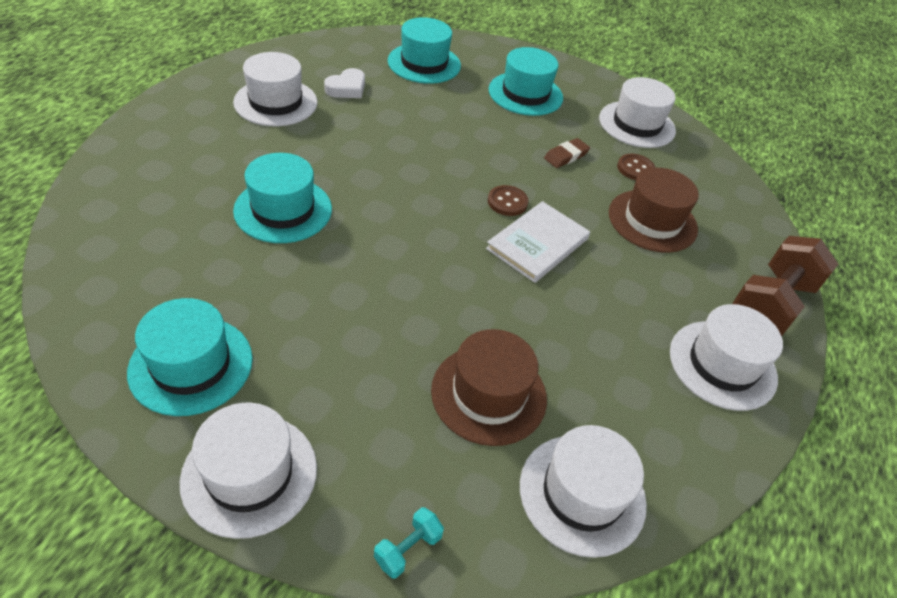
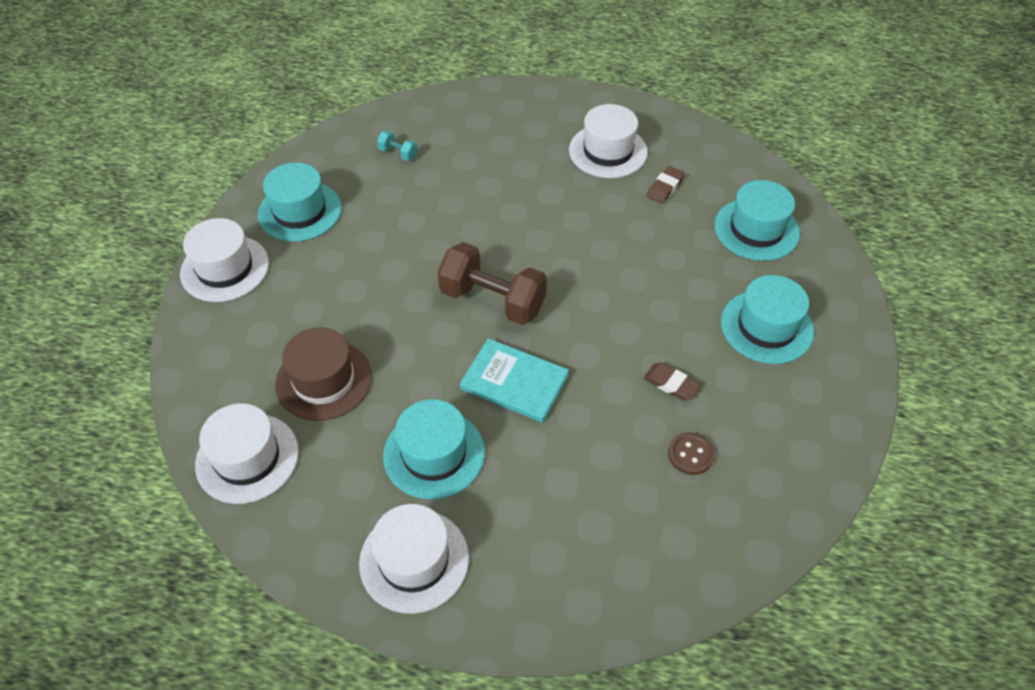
camera: 80 degrees right, 5 degrees up
(283, 210) = (470, 203): turquoise hat -> turquoise hat (434, 454)
(347, 88) = (665, 187): white heart -> brown eraser
(408, 549) = (186, 362): turquoise dumbbell -> turquoise dumbbell (398, 153)
(507, 202) = (563, 347): brown button -> none
(537, 243) = (514, 382): white book -> turquoise book
(637, 124) = (785, 447): white hat -> none
(652, 221) = (603, 480): brown hat -> none
(771, 304) = (521, 611): brown dumbbell -> brown dumbbell (492, 300)

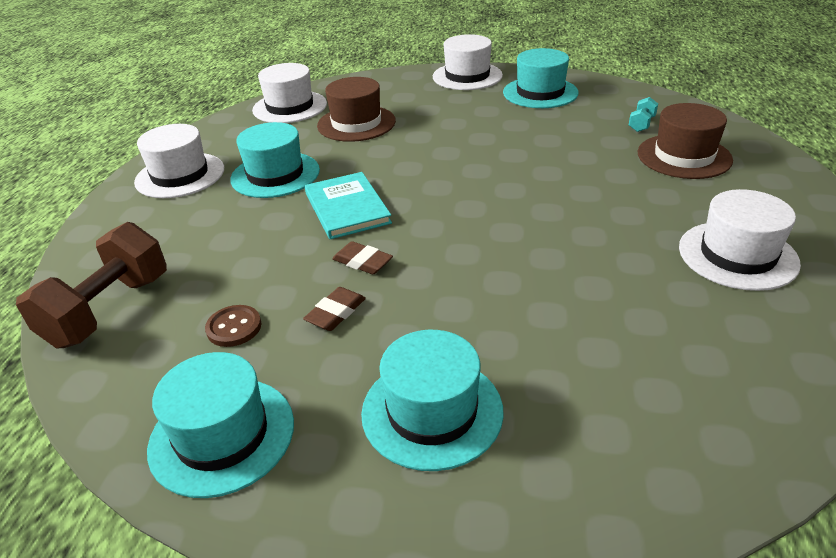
camera: 90 degrees right, 15 degrees down
(465, 142) = (684, 156): none -> brown hat
(492, 300) = (451, 189): brown dumbbell -> brown dumbbell (108, 310)
(514, 382) = (347, 208): turquoise book -> turquoise book turned 45 degrees counterclockwise
(665, 187) = (691, 308): brown eraser -> brown eraser (362, 262)
(756, 229) = (642, 412): turquoise hat -> turquoise hat (222, 435)

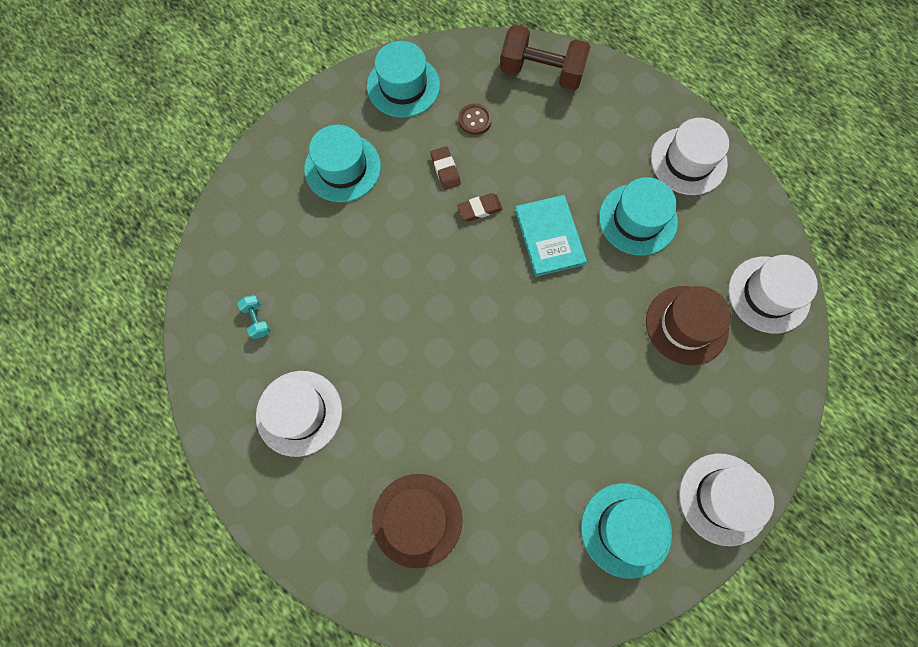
camera: 125 degrees right, 35 degrees up
(108, 310) = (541, 72): brown dumbbell -> brown dumbbell turned 45 degrees counterclockwise
(347, 208) = (549, 237): turquoise book -> turquoise book turned 60 degrees clockwise
(641, 124) = (491, 549): turquoise dumbbell -> turquoise dumbbell (257, 320)

